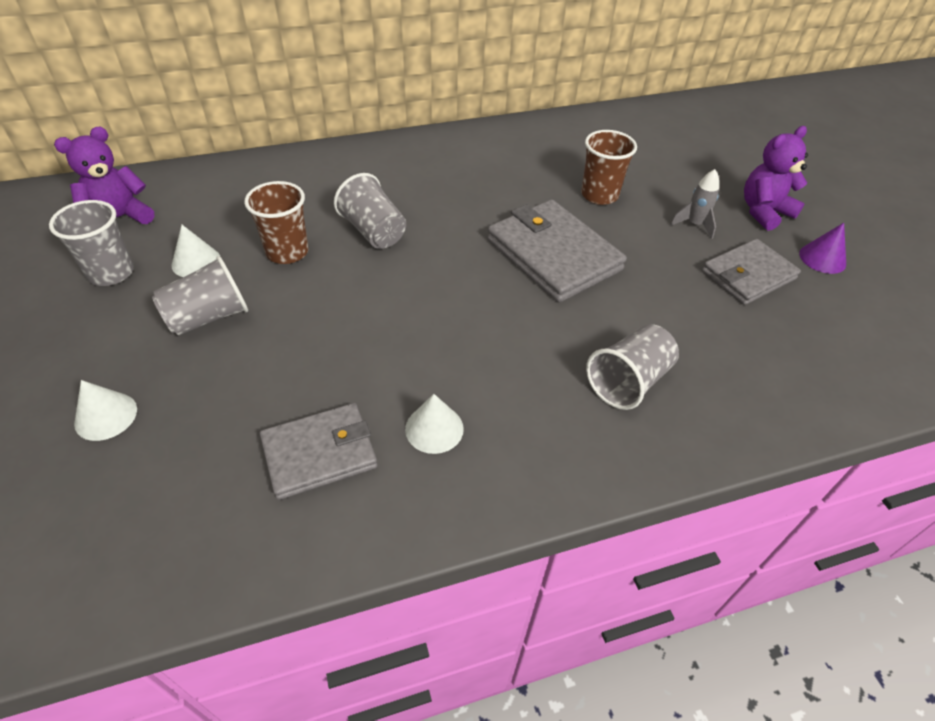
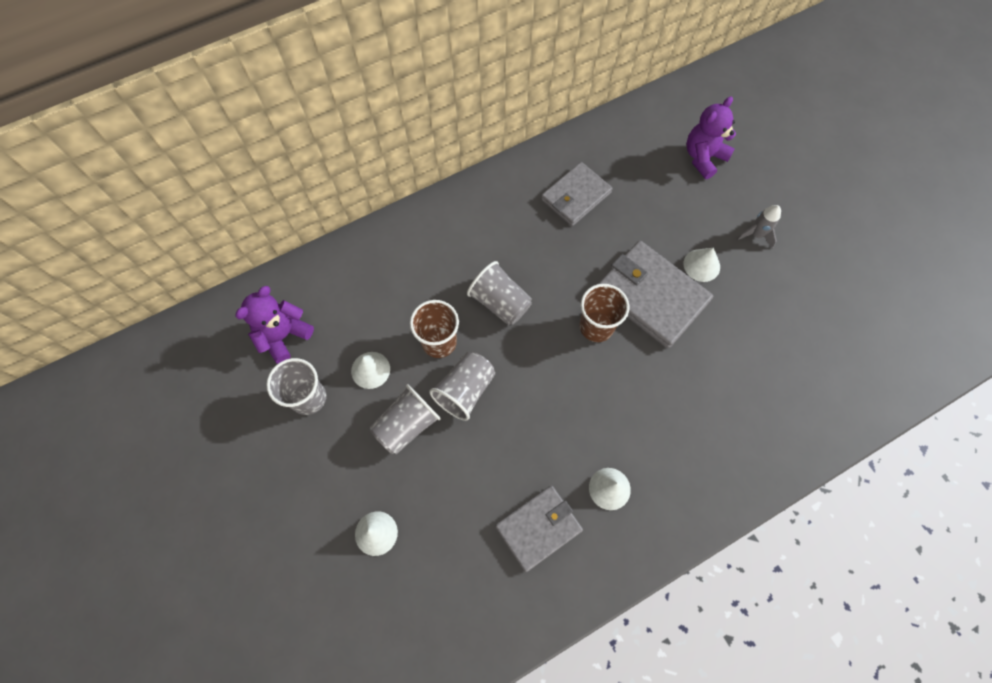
camera: 10 degrees left, 20 degrees up
(599, 195) = (673, 215): brown cup -> brown cup (596, 326)
(622, 239) = (701, 265): none -> white cone
(628, 381) = (734, 414): grey cup -> grey cup (465, 390)
(748, 275) = (805, 284): grey wallet -> grey wallet (576, 196)
(764, 212) = (809, 206): purple teddy bear -> purple teddy bear (703, 158)
(822, 258) = (860, 252): purple cone -> none

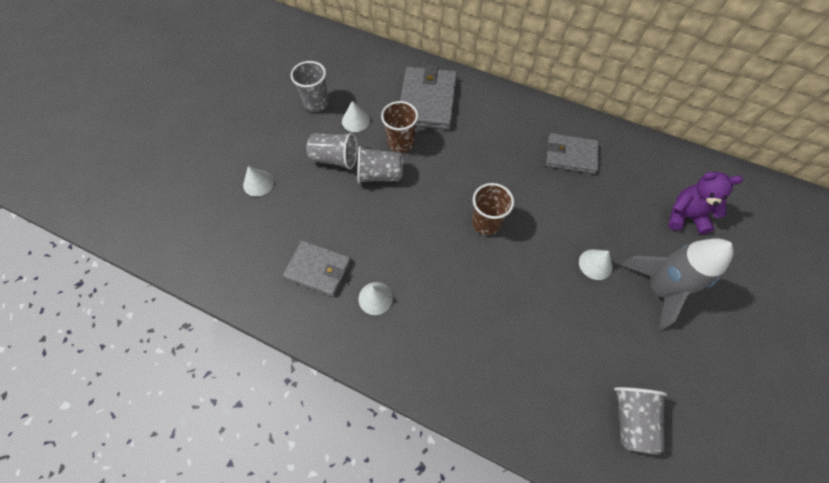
camera: 55 degrees right, 5 degrees down
(284, 335) = (344, 70): purple teddy bear -> none
(500, 302) = (454, 158): grey cup -> grey cup (631, 419)
(651, 296) = (539, 244): grey wallet -> grey wallet (427, 101)
(756, 235) = (658, 289): grey rocket -> grey rocket, size x2.14

